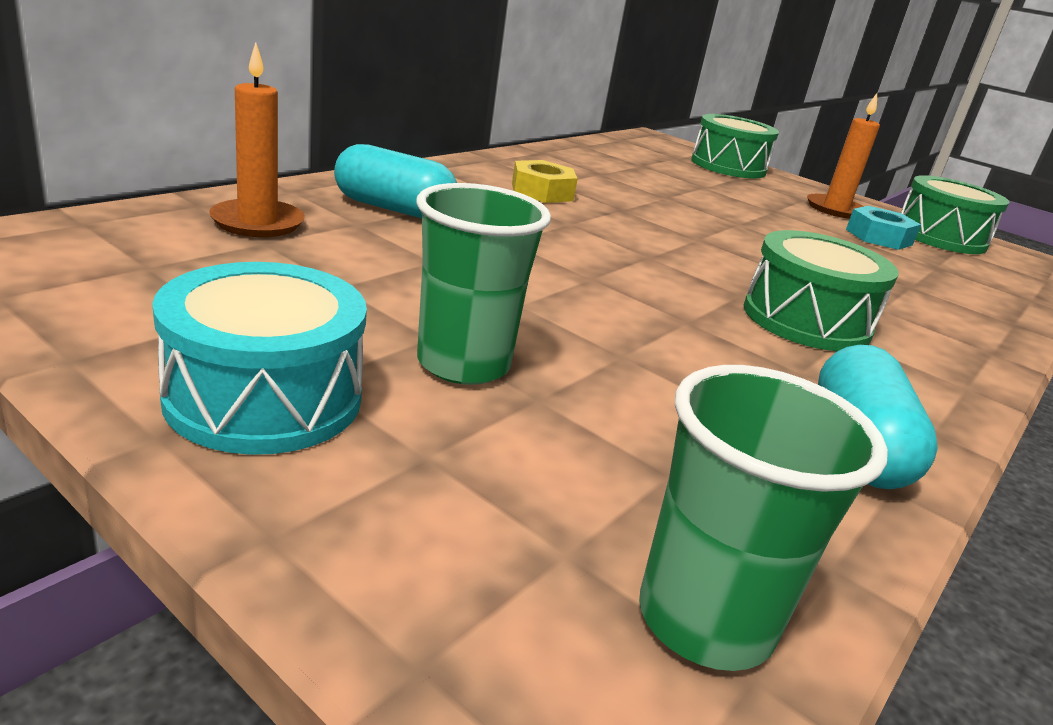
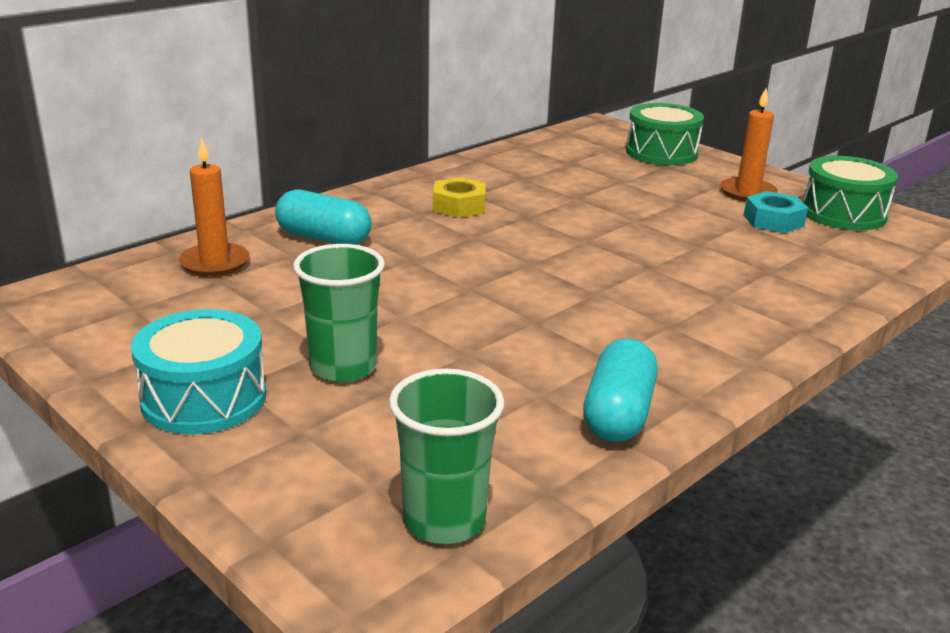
camera: 10 degrees right, 0 degrees up
(806, 320) = (642, 313): green drum -> none

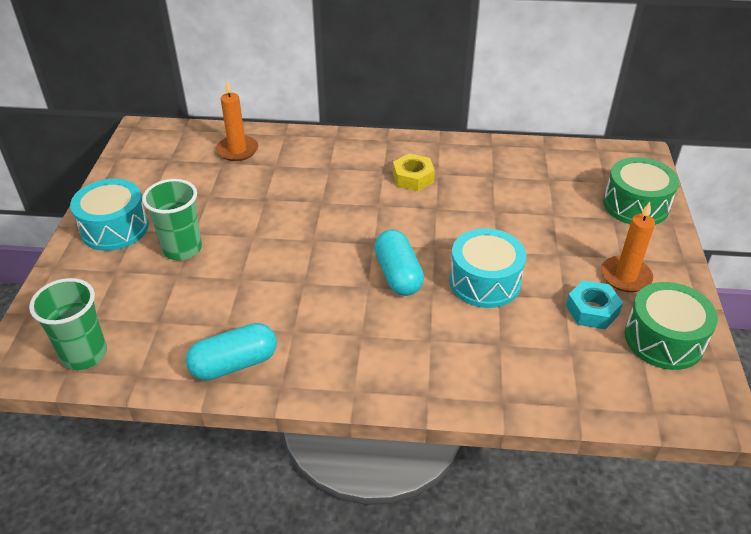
camera: 50 degrees right, 15 degrees up
(323, 238) = (306, 162): turquoise capsule -> turquoise capsule (398, 274)
(672, 242) = (484, 281): none -> turquoise drum

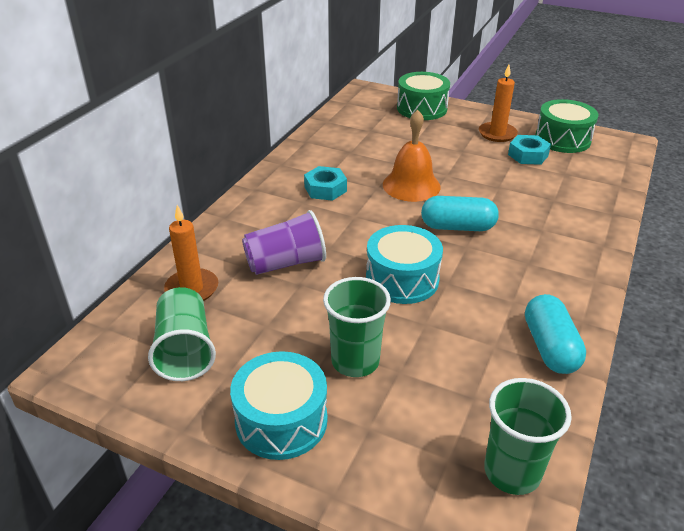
camera: 70 degrees left, 5 degrees down
(171, 168) = (185, 350): none -> green cup
(288, 185) = (286, 263): none -> purple cup
(413, 178) = (325, 189): yellow nut -> turquoise nut
(456, 229) = (411, 185): none -> orange bell
(484, 281) = (482, 188): turquoise drum -> turquoise drum (402, 279)

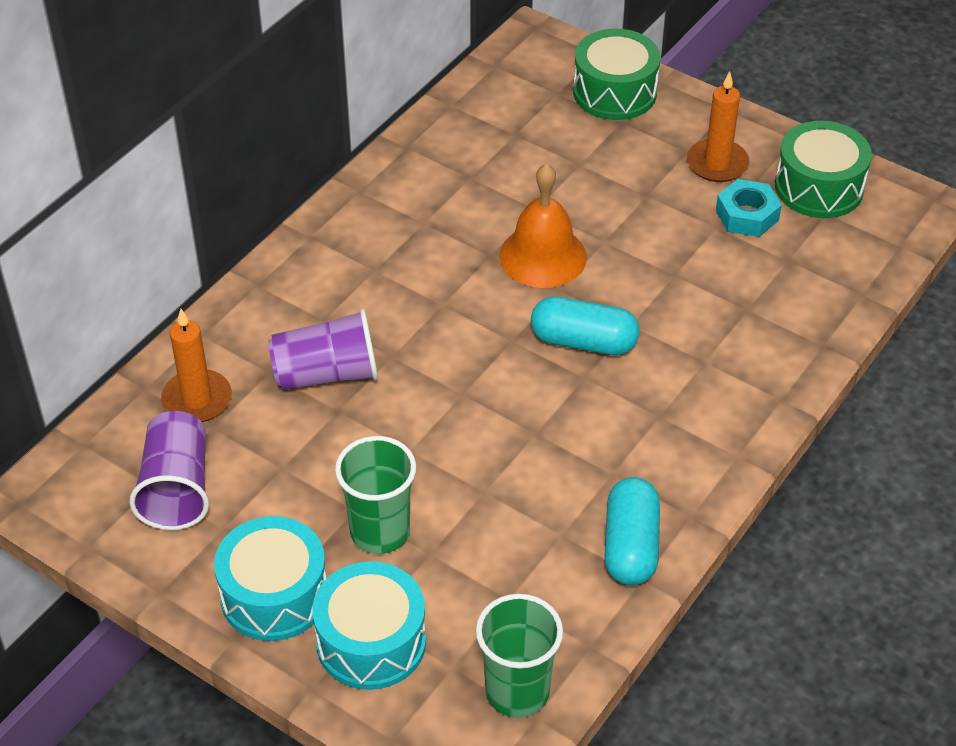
camera: 10 degrees right, 10 degrees up
(185, 350) = (177, 489): green cup -> purple cup
(325, 189) = (413, 248): turquoise nut -> none
(402, 279) = (476, 420): turquoise drum -> turquoise drum (371, 642)

